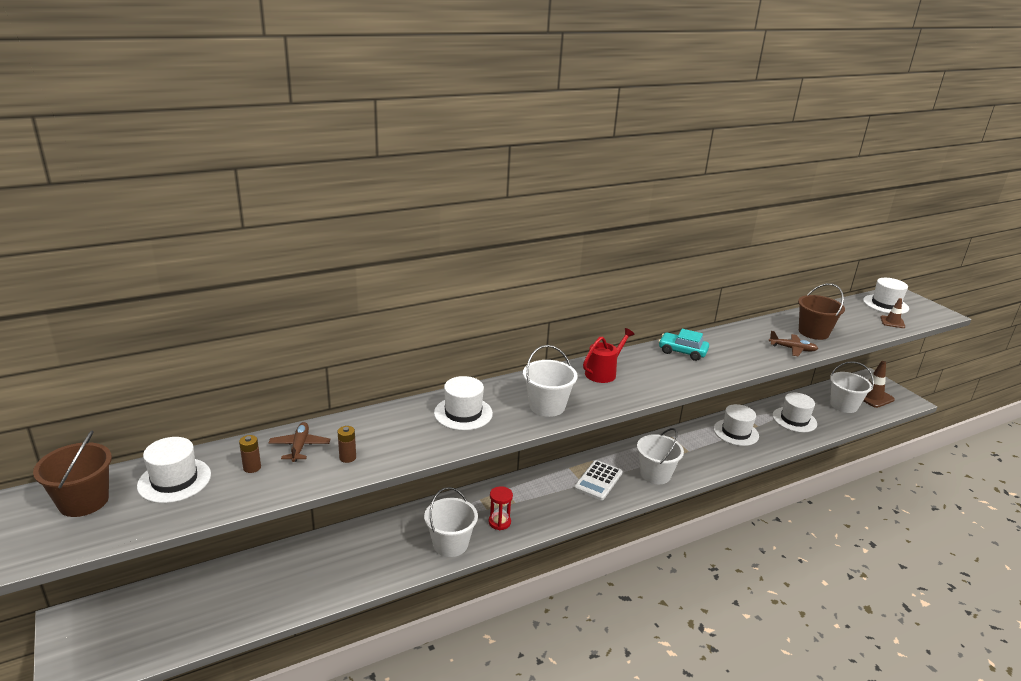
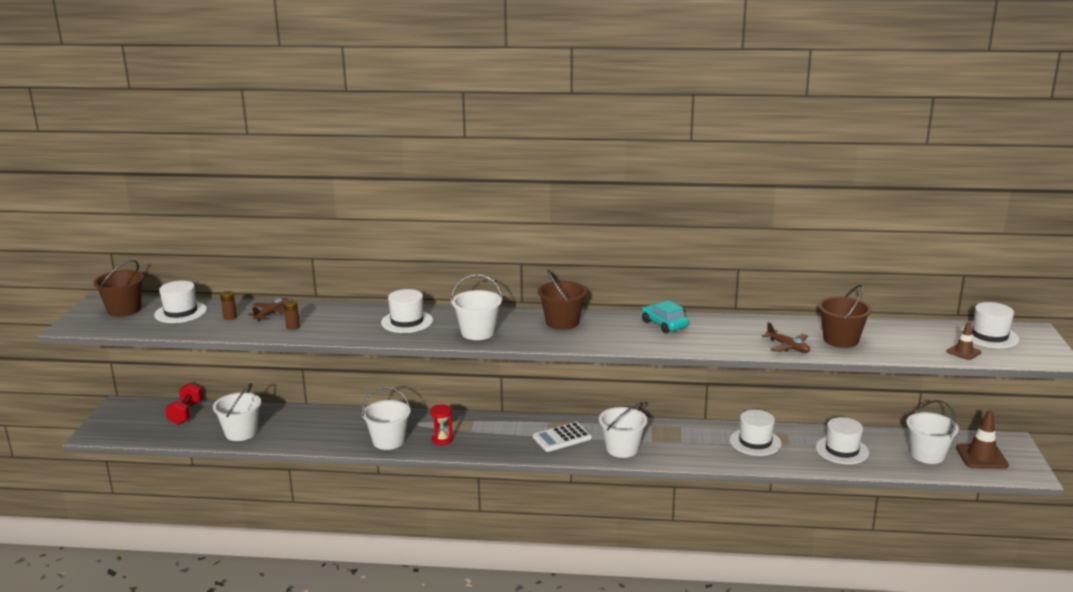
camera: 35 degrees right, 5 degrees down
(176, 597) = (186, 413): none -> red dumbbell
(276, 597) = (241, 432): none -> white bucket
(603, 373) = (562, 322): red watering can -> brown bucket

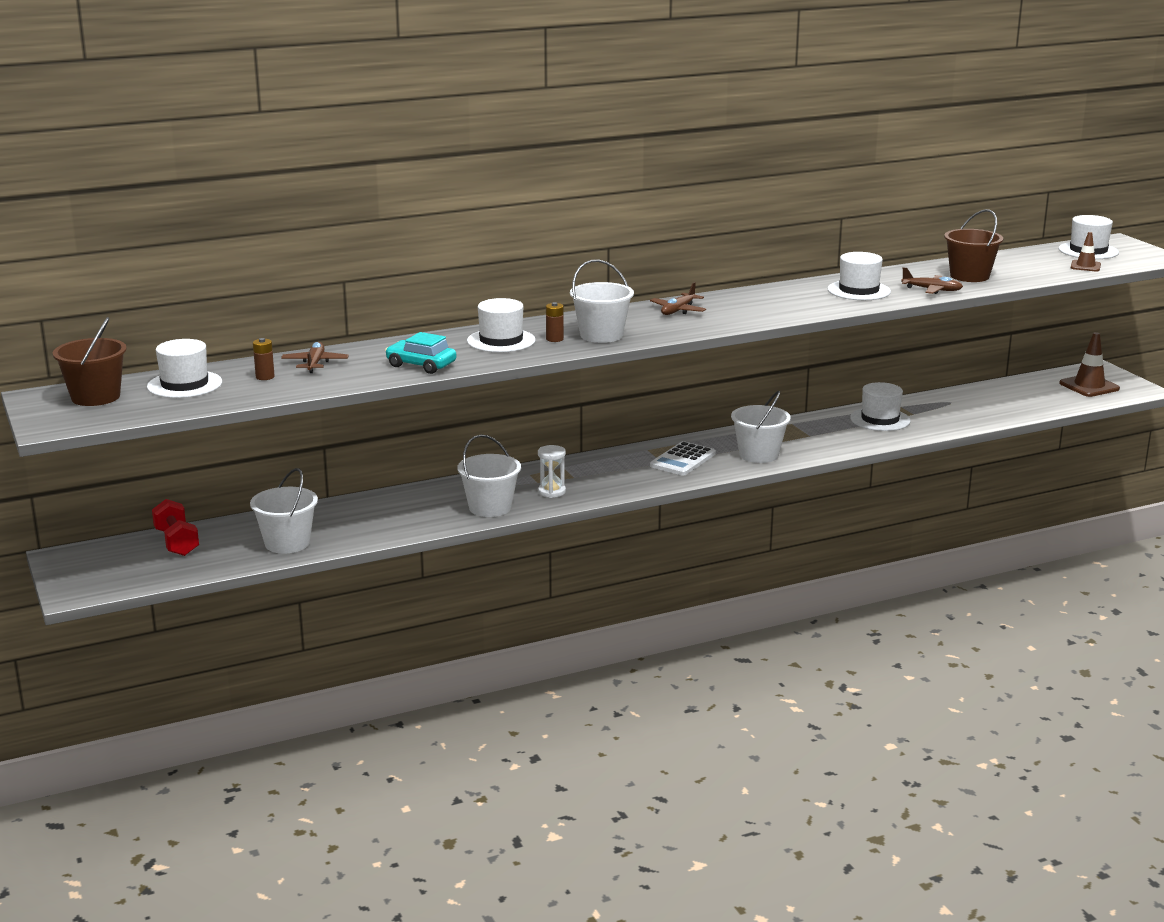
camera: 30 degrees left, 0 degrees up
(293, 327) = (368, 370): brown battery -> brown battery (554, 339)
(442, 439) = (551, 492): red hourglass -> white hourglass
(562, 322) = (678, 310): brown bucket -> brown plane
(664, 324) = (785, 293): turquoise car -> turquoise car (421, 365)
(842, 450) = (966, 408): white hat -> white hat (859, 290)
(927, 455) = (1043, 395): white bucket -> none

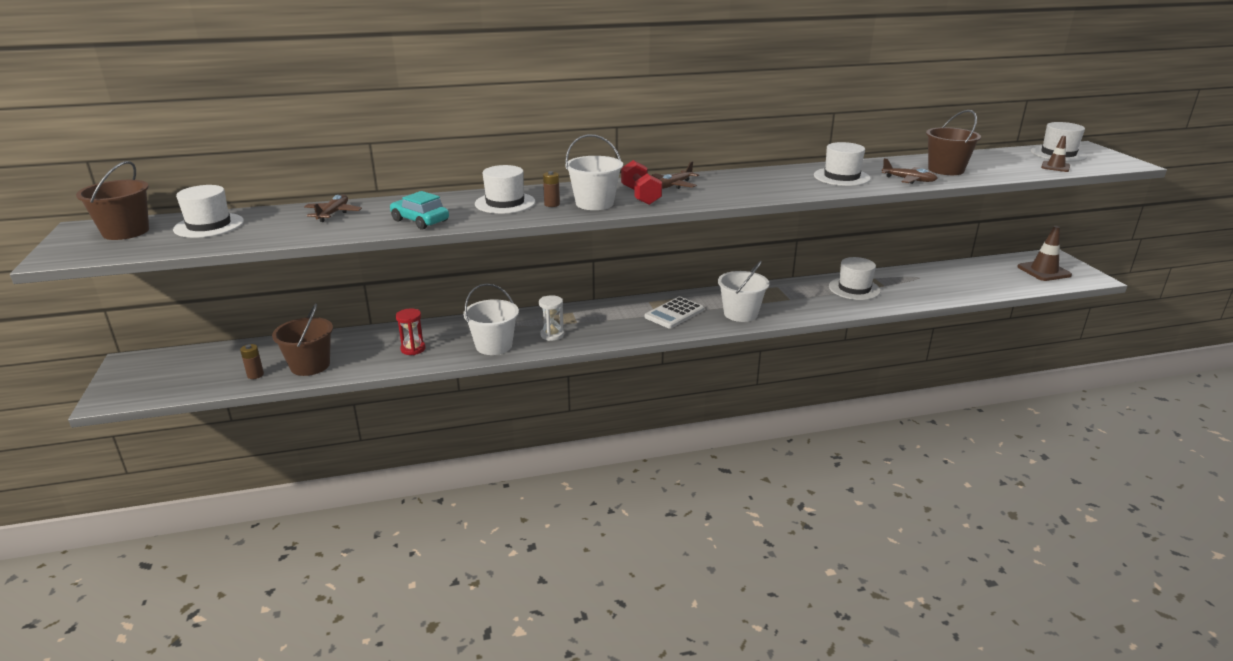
camera: 10 degrees right, 5 degrees up
(176, 542) = (225, 356): red dumbbell -> red dumbbell (640, 196)
(265, 377) = (281, 223): brown battery -> brown battery (255, 375)
(287, 543) = (310, 365): white bucket -> brown bucket
(397, 518) = (413, 349): none -> red hourglass

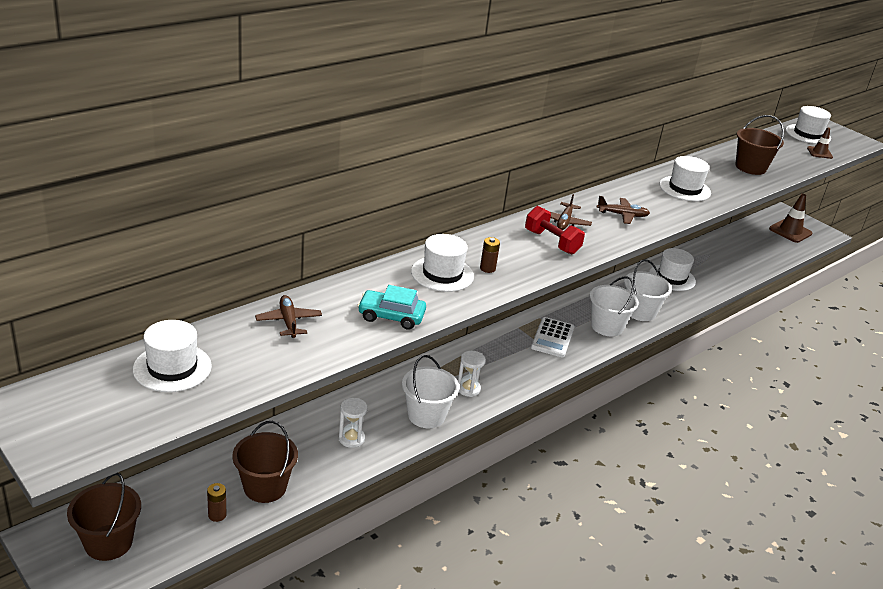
camera: 30 degrees left, 5 degrees up
(126, 232) = (84, 398): brown bucket -> brown bucket (108, 542)
(413, 349) = (351, 439): red hourglass -> white hourglass
(594, 203) = (523, 260): white bucket -> white bucket (640, 312)
(909, 180) = (736, 186): brown plane -> brown plane (622, 215)

